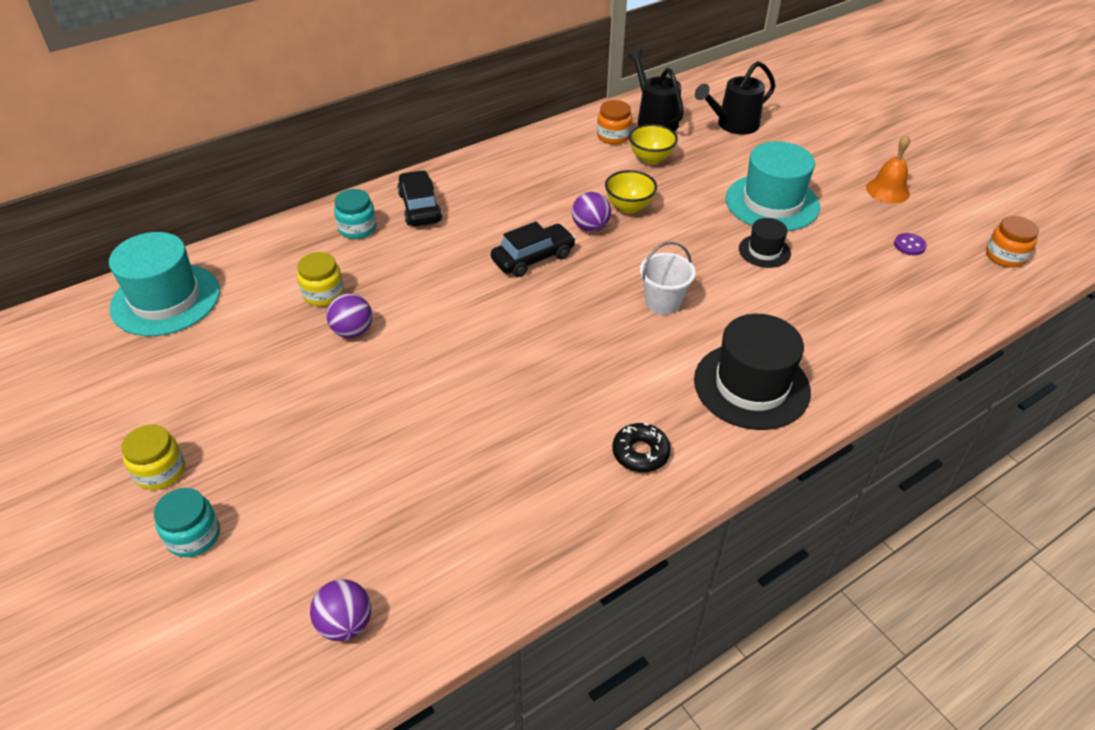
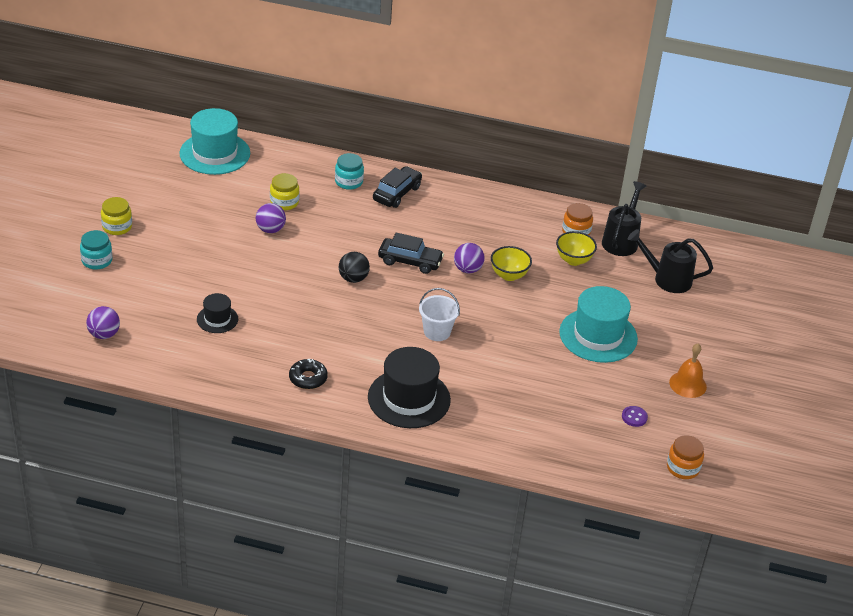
camera: 45 degrees right, 5 degrees down
(512, 314) = (353, 278): none -> black ball
(764, 251) = (541, 353): black hat -> black hat (217, 319)

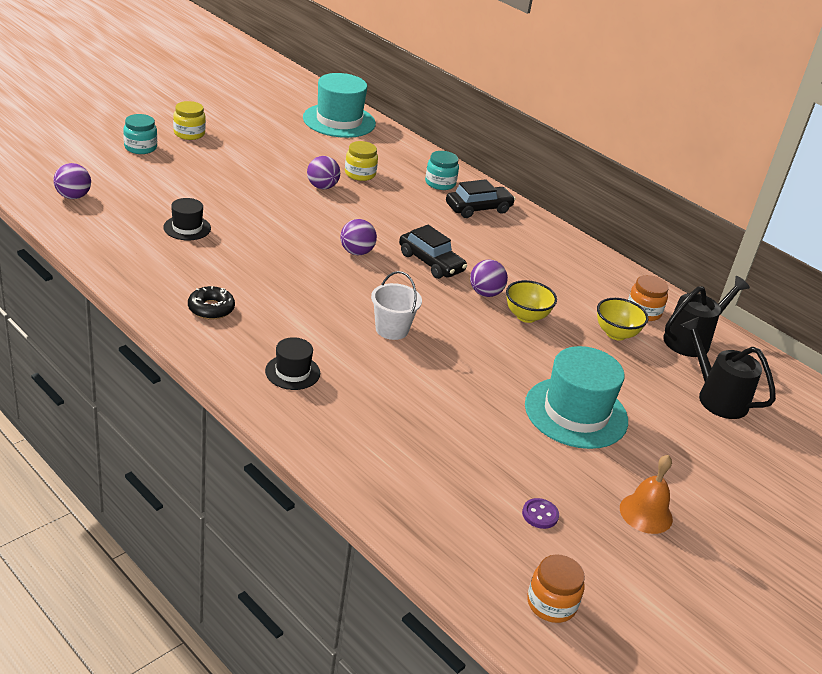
camera: 30 degrees right, 5 degrees down
(353, 278) = (356, 252): black ball -> purple ball
(409, 398) = (292, 372): black hat -> black hat, size x0.52

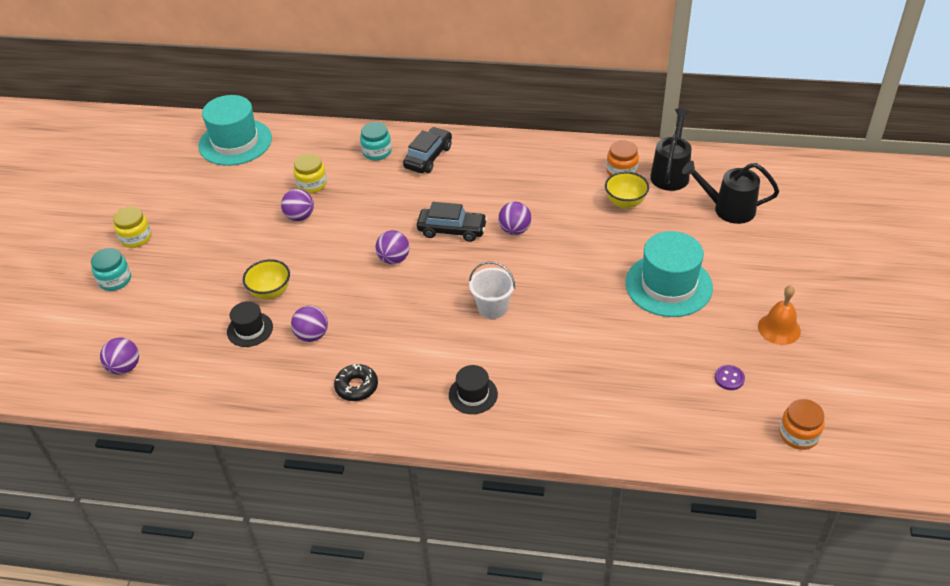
camera: 30 degrees left, 10 degrees up
(225, 258) = (312, 335): none -> purple ball
(526, 316) = (560, 230): yellow bowl -> yellow bowl (270, 292)

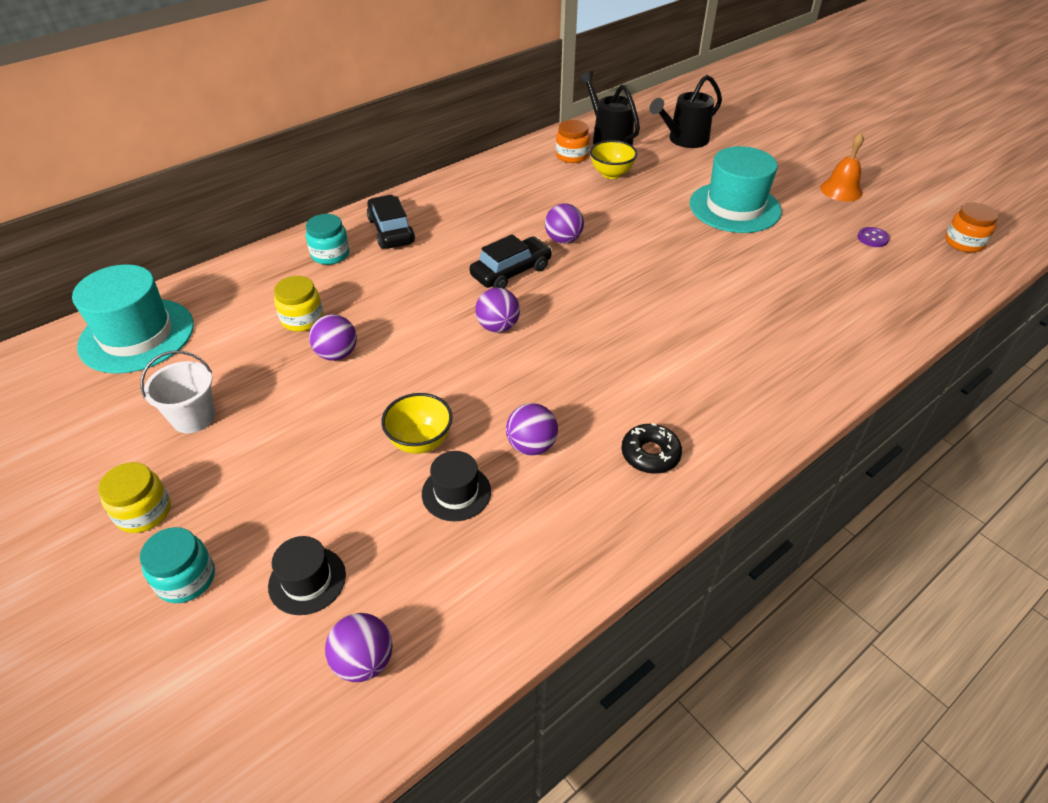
camera: 50 degrees left, 0 degrees up
(473, 394) = (749, 379): black hat -> black hat (307, 580)
(492, 308) = (647, 305): white bucket -> white bucket (194, 417)

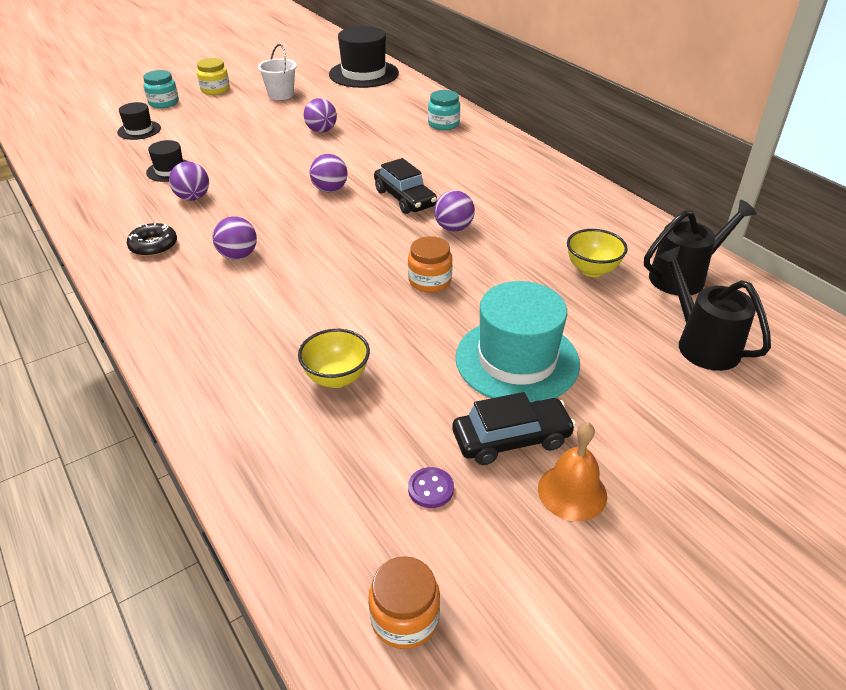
camera: 95 degrees right, 5 degrees down
(137, 335) = (364, 74): turquoise hat -> black hat
(302, 319) = (364, 118): yellow jar -> none
(364, 661) = (78, 146): purple ball -> purple ball (238, 255)
(391, 231) = (475, 146): black car -> black car (511, 439)
(420, 441) = (221, 159): yellow bowl -> yellow bowl (336, 378)
(572, 156) = (632, 246): orange jar -> orange jar (430, 281)

